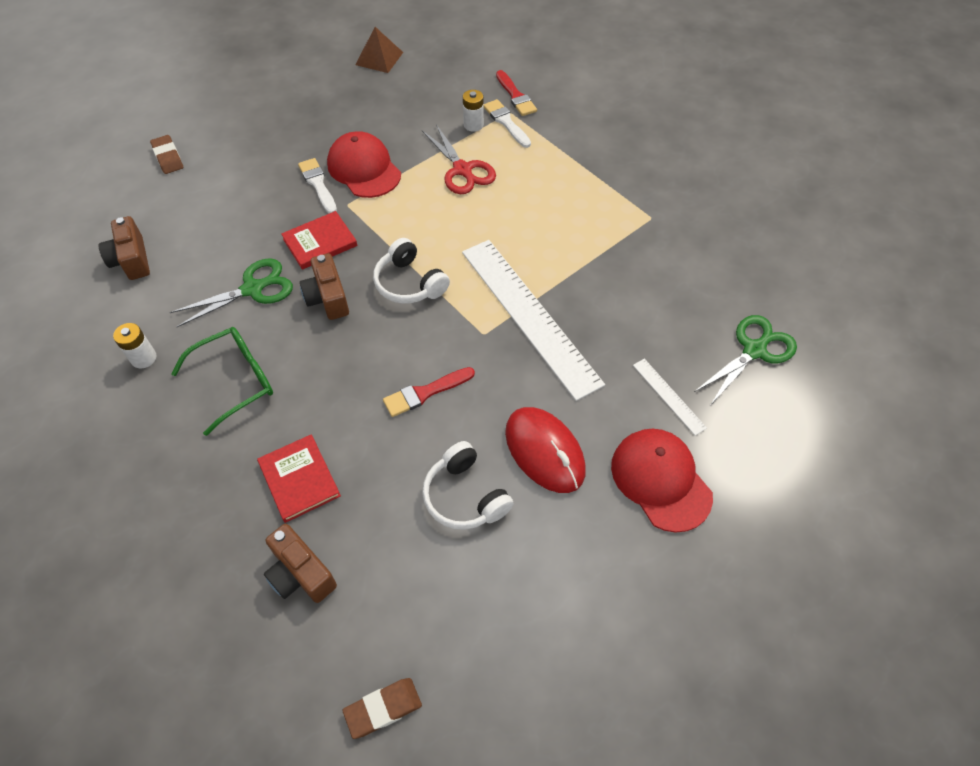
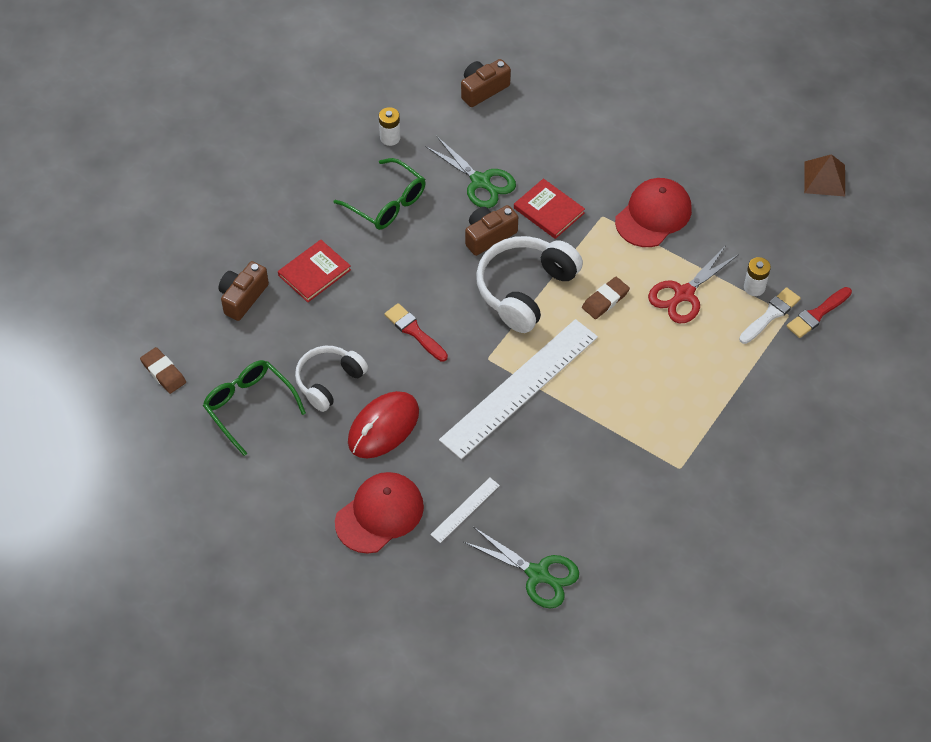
camera: 75 degrees right, 0 degrees up
(168, 157) = (609, 65): brown eraser -> brown eraser (605, 300)
(318, 184) = (619, 186): white brush -> none
(409, 283) = (525, 289): white headphones -> white headphones, size x1.54
(473, 599) = (249, 406): none -> green glasses

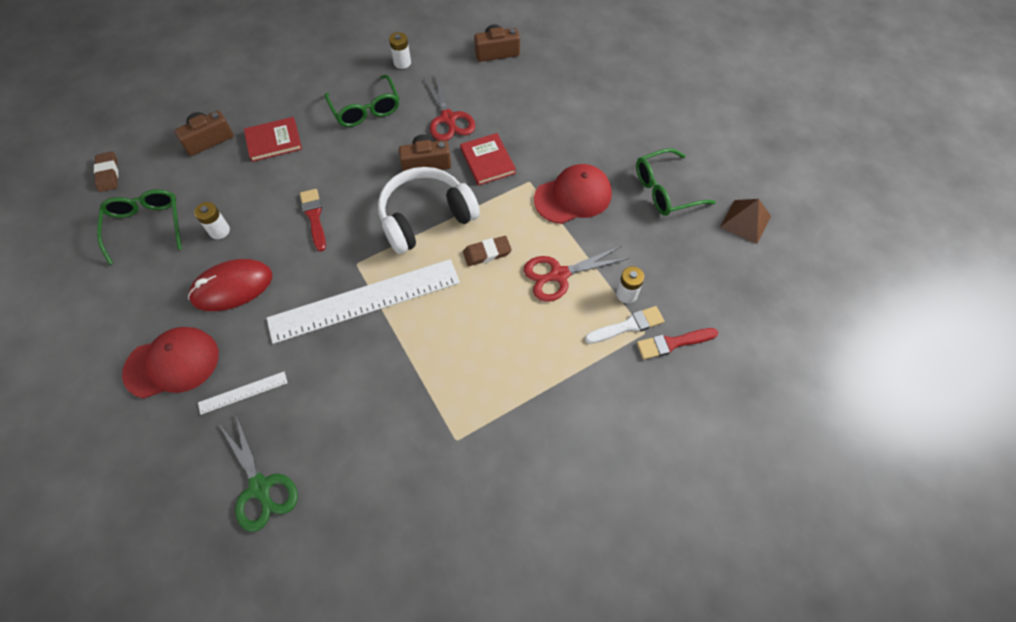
camera: 25 degrees right, 5 degrees up
(329, 381) = (219, 231): white headphones -> white battery
(480, 181) = (448, 118): green scissors -> red scissors
(736, 176) = (665, 190): none -> green glasses

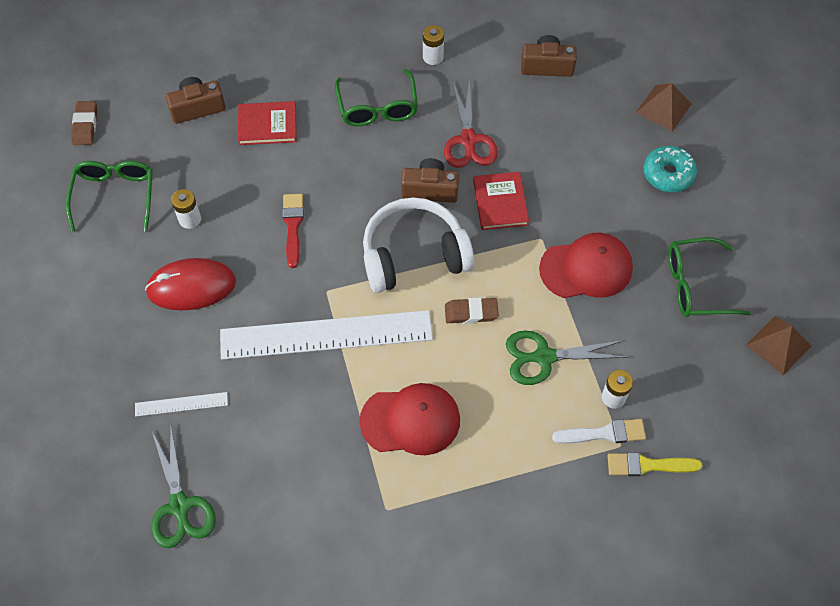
camera: 15 degrees right, 0 degrees up
(172, 363) = (116, 355): red cap -> red cap (410, 420)
(559, 275) = (544, 357): red scissors -> green scissors
(597, 64) = (663, 108): none -> brown pyramid
(616, 112) = (668, 174): none -> turquoise donut
(672, 343) = (648, 465): red brush -> yellow brush

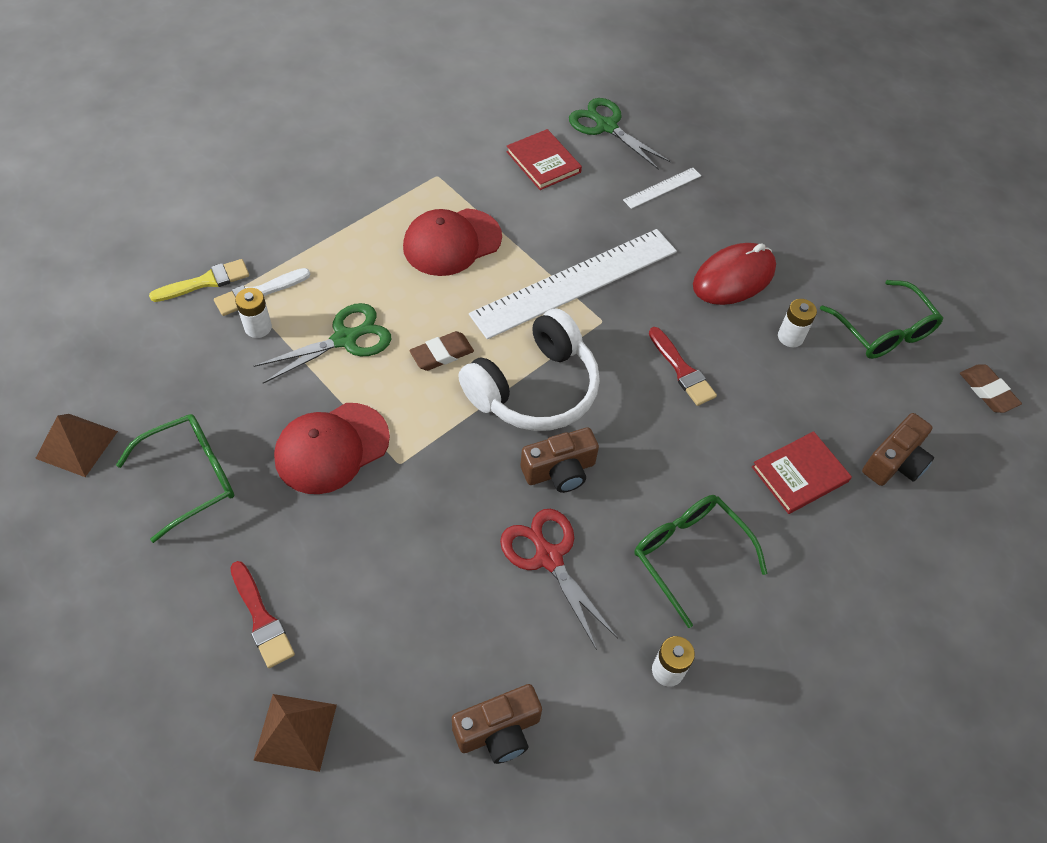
camera: 150 degrees right, 5 degrees down
(500, 202) = (468, 488): red book -> red book (543, 162)
(668, 174) = (261, 618): turquoise donut -> red brush

